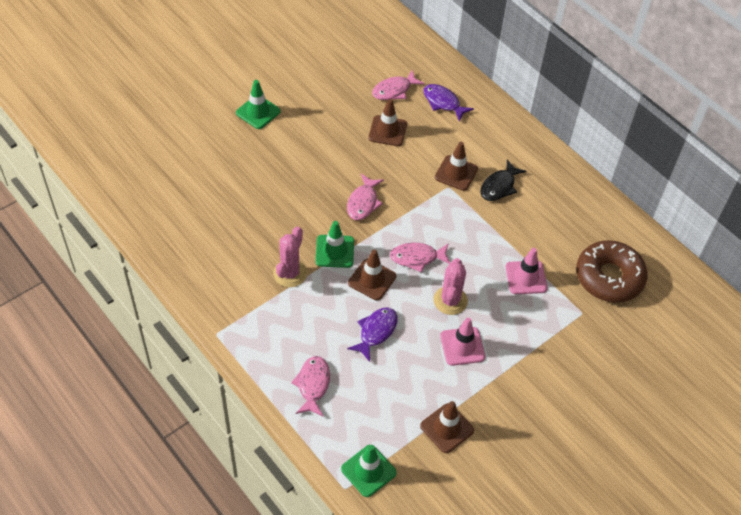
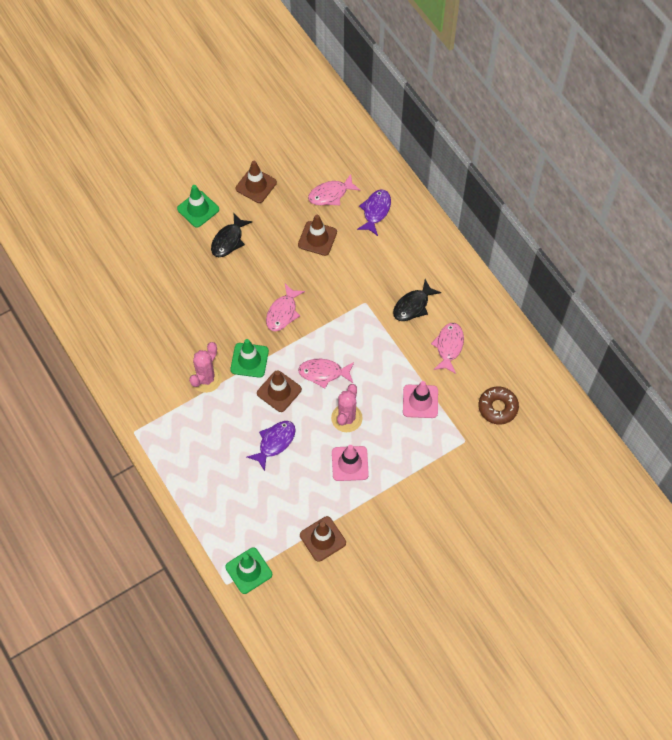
camera: 10 degrees right, 10 degrees up
(294, 139) = (228, 240): none -> black fish
(313, 385) = (212, 488): pink fish -> pink fish (449, 346)
(443, 102) = (375, 211): purple fish -> purple fish turned 60 degrees clockwise
(456, 173) = (374, 288): brown traffic cone -> brown traffic cone (256, 185)
(609, 277) = (497, 407): brown donut -> brown donut, size x0.62

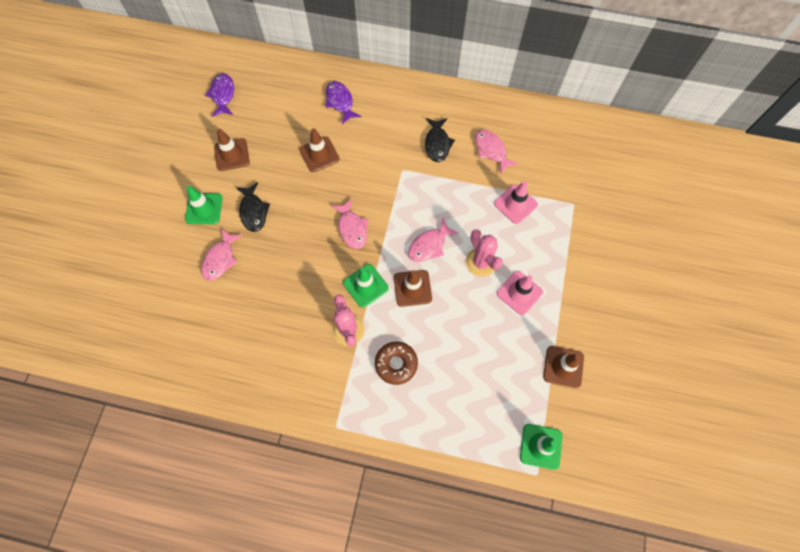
camera: 45 degrees left, 5 degrees up
(275, 442) = (451, 329): purple fish -> purple fish (223, 95)
(330, 194) = (295, 116): pink fish -> pink fish (220, 259)
(497, 407) = (567, 162): brown donut -> brown donut (396, 364)

